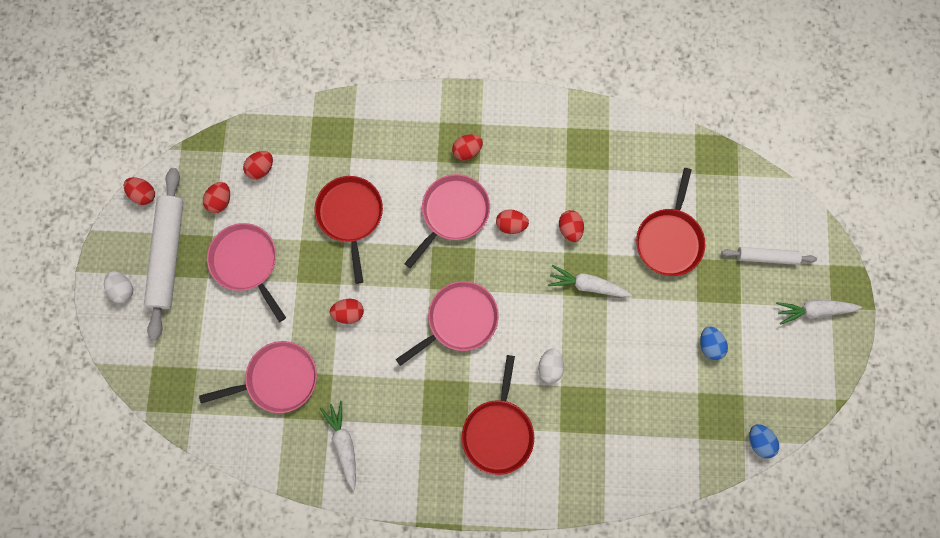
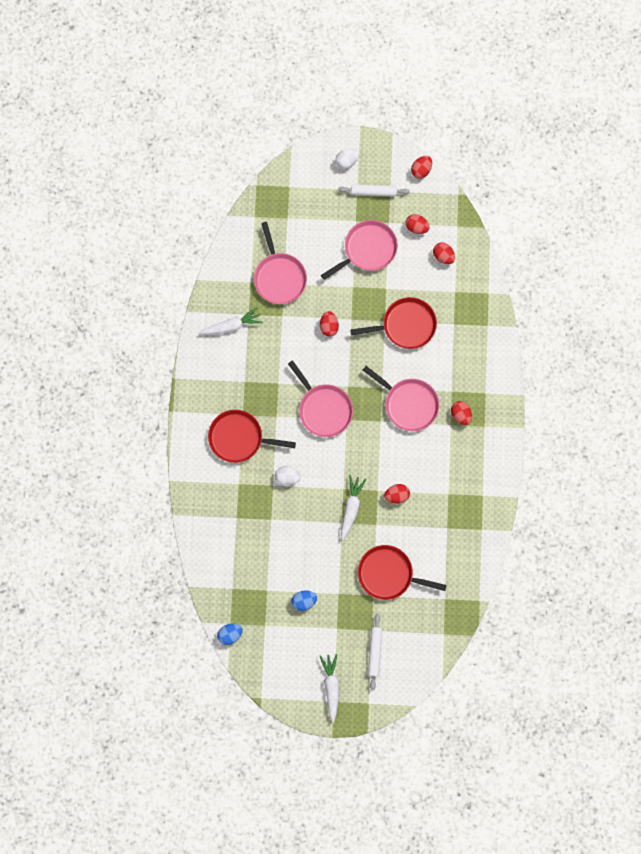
camera: 90 degrees right, 0 degrees up
(169, 254) = (373, 192): white rolling pin -> white rolling pin, size x0.54
(511, 225) = (399, 449): red egg -> none

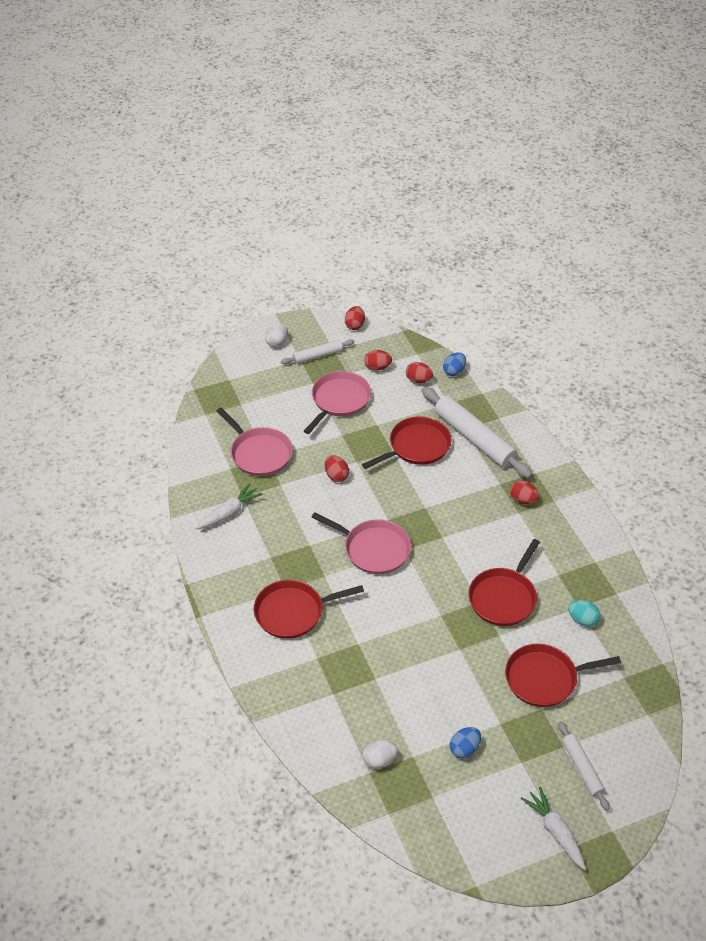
camera: 25 degrees left, 30 degrees down
(230, 634) = (395, 826): blue egg -> blue egg (454, 371)
(287, 477) = (370, 629): white egg -> white egg (379, 760)
(351, 507) = (461, 629): white carrot -> none
(396, 495) = (503, 598): red egg -> red pan
(409, 404) = (463, 510): pink pan -> none
(443, 540) = (582, 620): none -> turquoise egg
(456, 338) = (474, 438): none -> white rolling pin

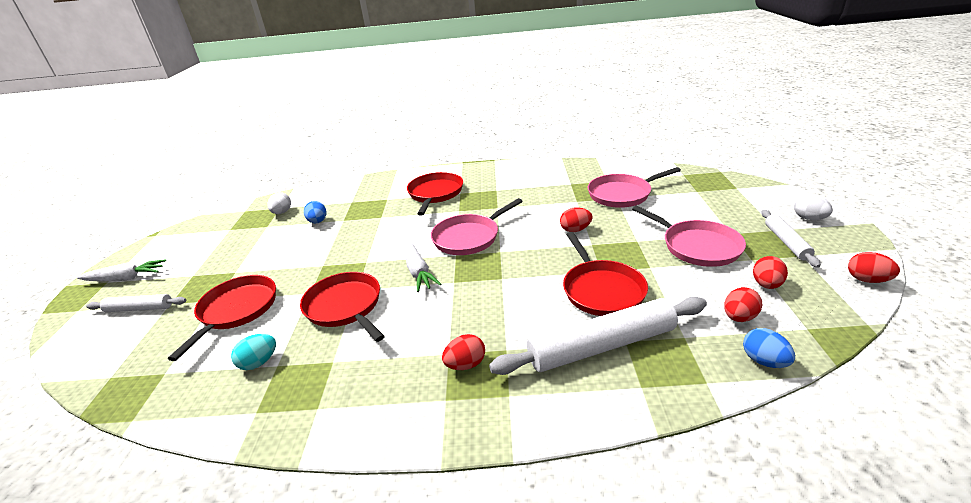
camera: 115 degrees right, 15 degrees down
(229, 513) = (554, 177): white carrot -> white carrot (418, 272)
(464, 749) = (241, 249): blue egg -> blue egg (318, 222)

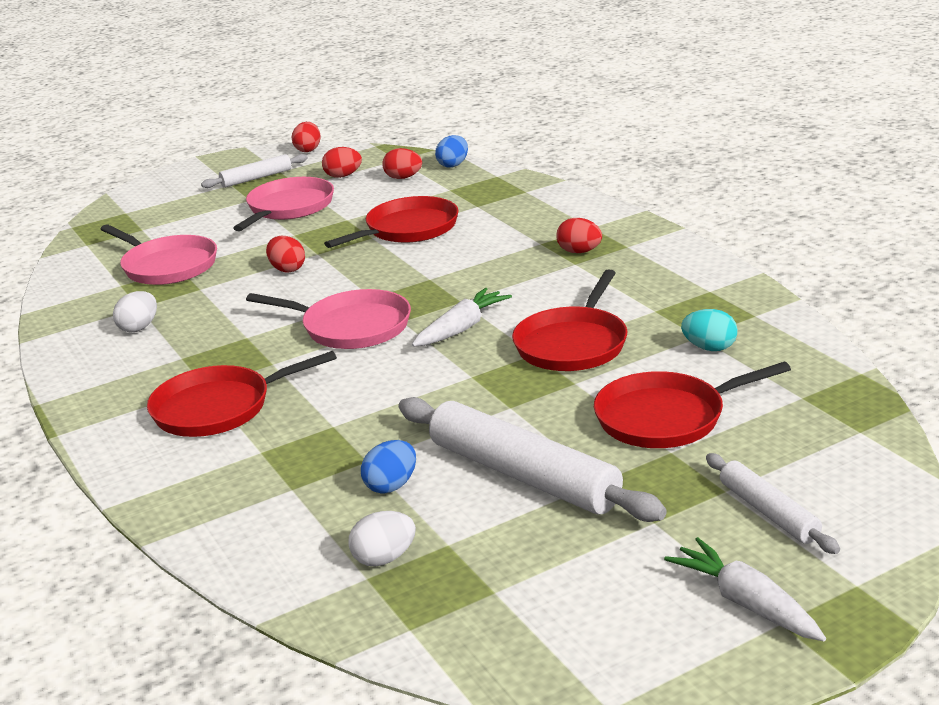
camera: 120 degrees left, 5 degrees down
(601, 346) = (493, 211): white rolling pin -> white rolling pin (523, 475)
(809, 218) = (197, 176): white egg -> white egg (139, 328)

